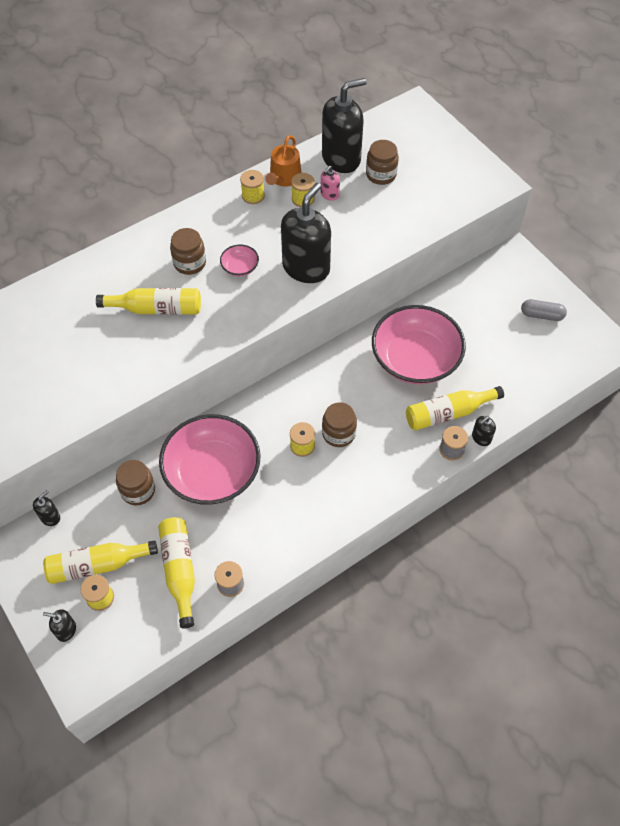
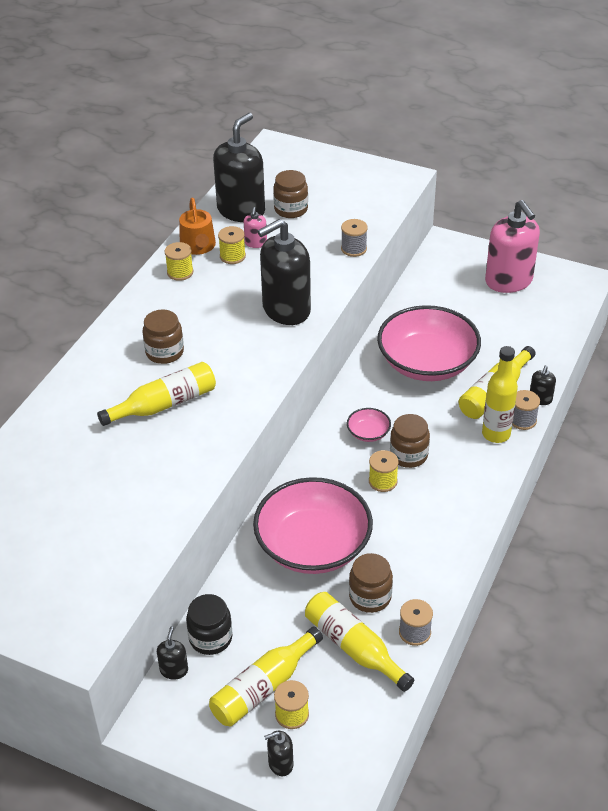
camera: 30 degrees left, 15 degrees down
(91, 506) = (210, 638): none -> black jar
(138, 490) = (249, 599): brown jar -> brown jar (370, 597)
(240, 267) = (219, 335): pink bowl -> pink bowl (368, 433)
(306, 268) = (286, 310): black soap dispenser -> black soap dispenser turned 120 degrees counterclockwise
(402, 235) = (354, 249): none -> grey spool
(420, 451) = (496, 434): none -> yellow bottle
(541, 315) = (509, 281): grey capsule -> pink soap dispenser

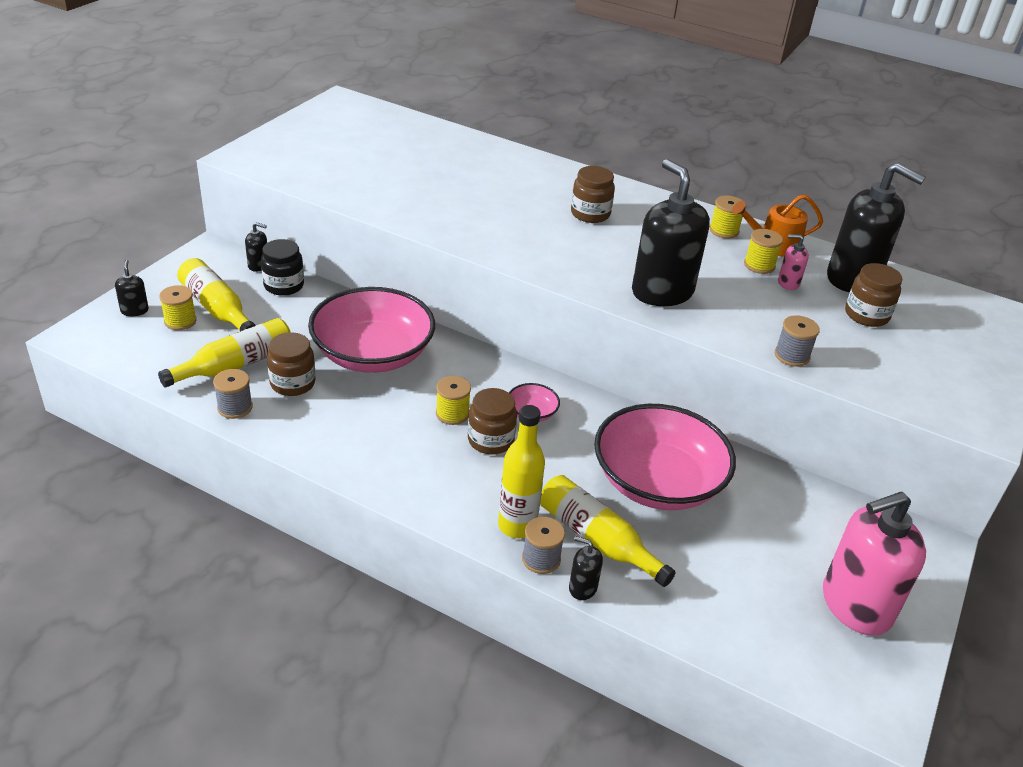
camera: 90 degrees right, 5 degrees down
(164, 404) = (512, 209): yellow bottle -> none

